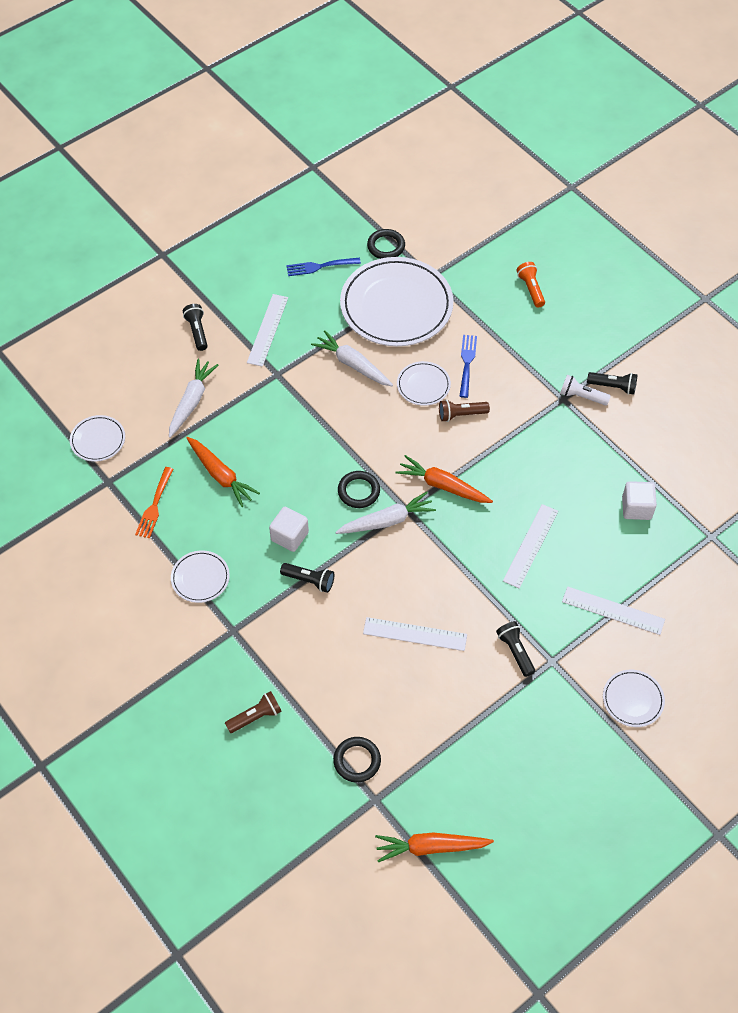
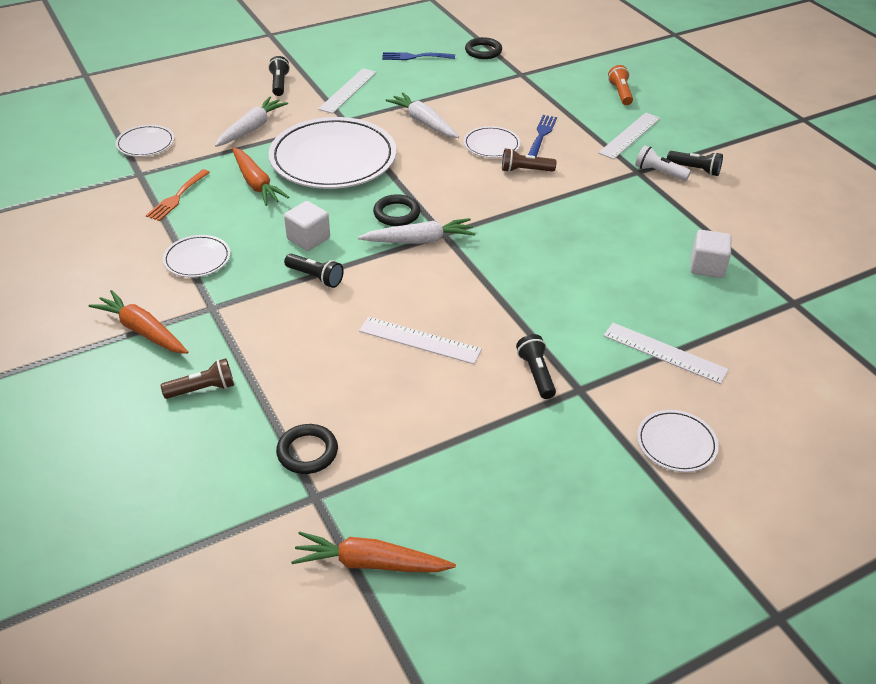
camera: 10 degrees right, 15 degrees down
(396, 305) = (481, 89): white plate -> white plate (333, 159)
(442, 486) = (489, 221): orange carrot -> orange carrot (142, 331)
(531, 546) = (577, 282): white ruler -> white ruler (630, 135)

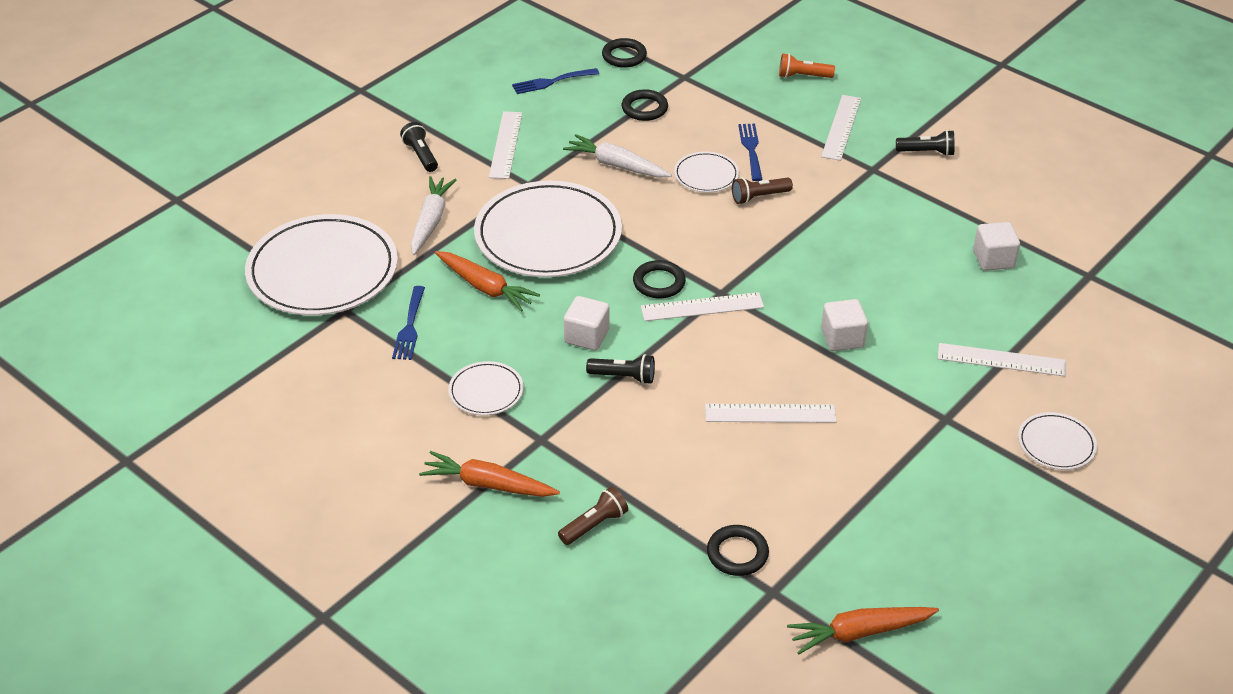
camera: 20 degrees left, 0 degrees up
(145, 143) = (322, 271): white plate -> white plate, size x2.17
(177, 197) = (409, 326): orange fork -> blue fork
(419, 240) = (702, 307): white carrot -> white ruler
(474, 89) = (644, 108): none -> black ring
(525, 296) = (842, 338): none -> white cube
(536, 374) = (898, 415): black flashlight -> none
(620, 93) = (803, 76): orange flashlight -> orange flashlight turned 60 degrees counterclockwise
(659, 172) = (894, 165): white flashlight -> none

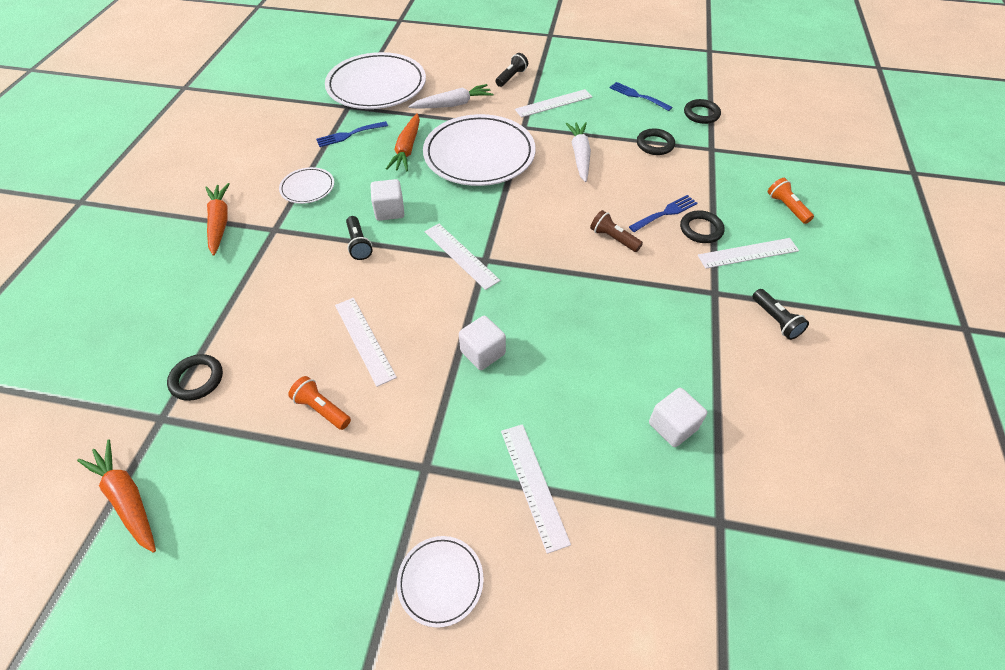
camera: 60 degrees right, 10 degrees up
(594, 525) = (200, 287): brown flashlight -> none
(659, 283) = (471, 223): black ring -> black ring (701, 229)
(706, 175) = (611, 201): white plate -> none
(838, 468) = (322, 409): none -> orange flashlight

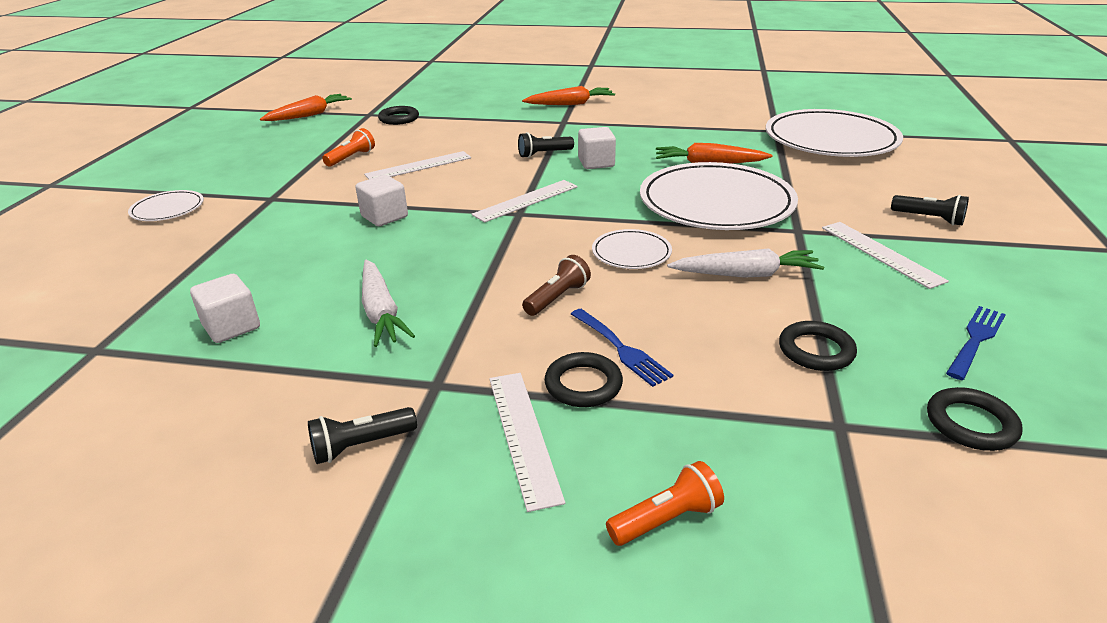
camera: 90 degrees right, 20 degrees down
(307, 188) = (625, 127): white plate -> white plate (631, 253)
(349, 135) = (722, 135): blue fork -> none
(453, 104) = (821, 183): white carrot -> white carrot (381, 312)
(533, 485) = (220, 244): white ruler -> none

